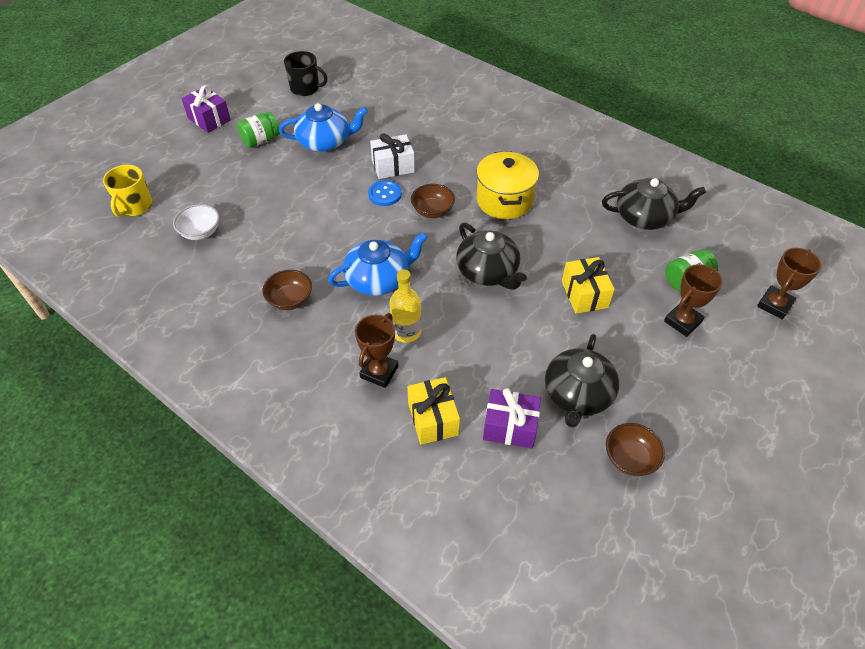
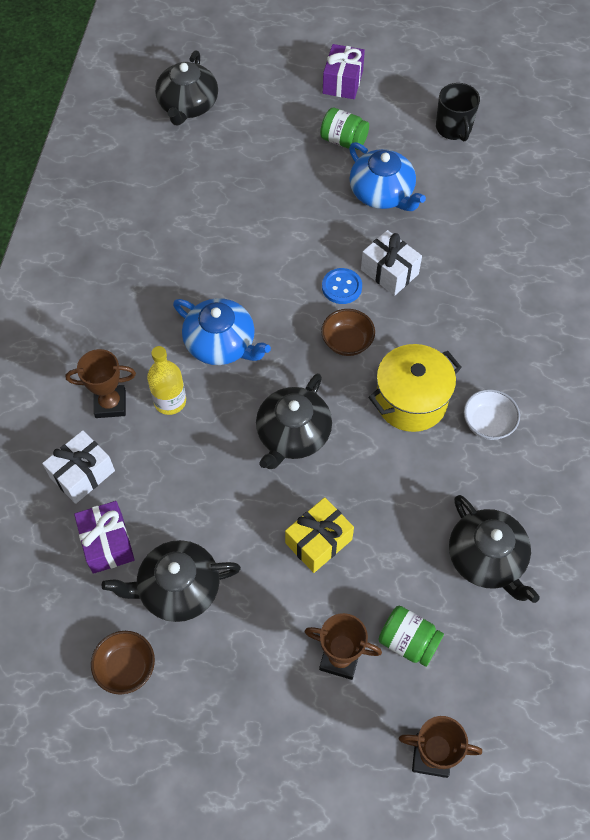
camera: 60 degrees right, 10 degrees up
(135, 206) = (188, 105): yellow mug -> black teapot
(200, 232) = (189, 172): white bowl -> white bowl (488, 423)
(290, 300) = (152, 288): brown bowl -> none
(433, 419) = (82, 474): yellow gift -> white gift

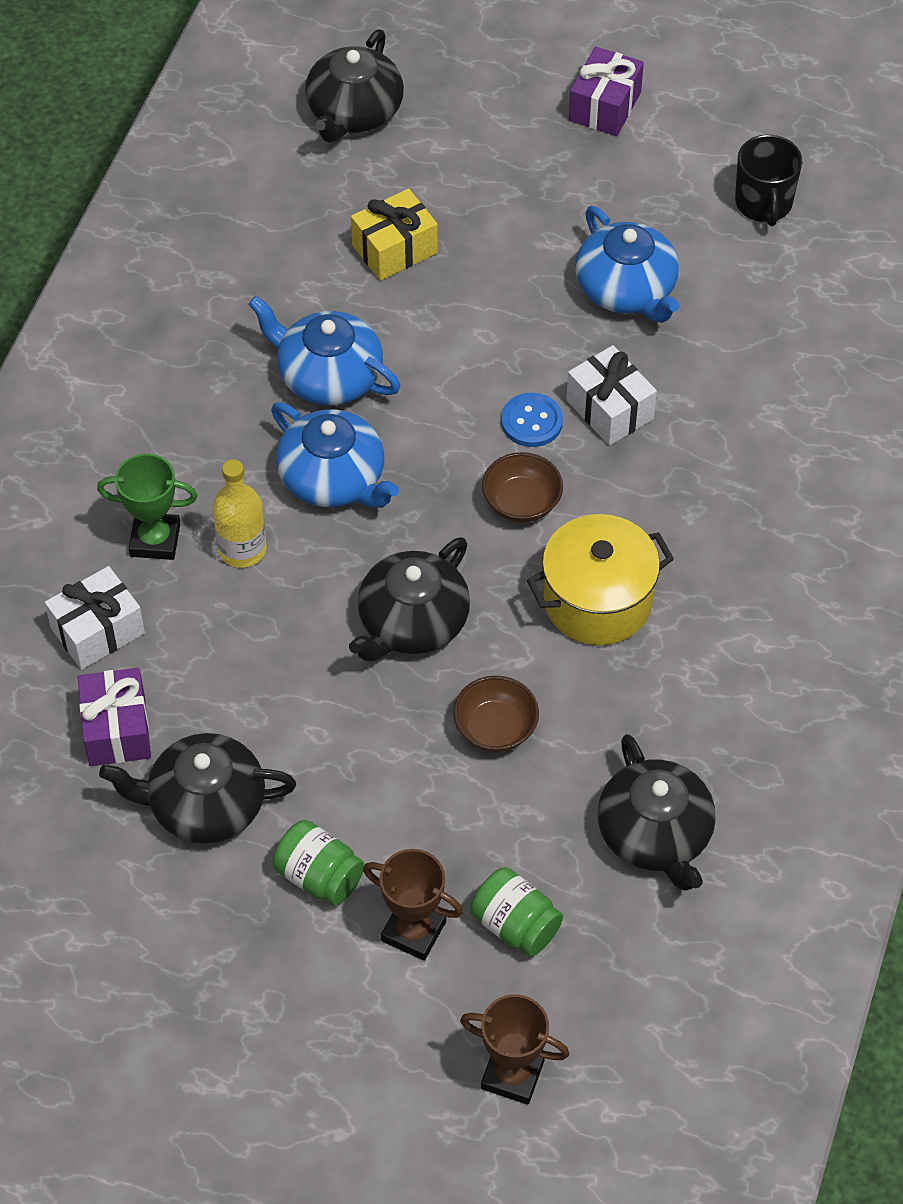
camera: 10 degrees right, 5 degrees down
(110, 404) = (155, 540): brown trophy -> green trophy
(126, 667) = (114, 895): brown bowl -> brown bowl (495, 728)
(204, 276) = (328, 376): none -> blue teapot
(318, 541) = (417, 773): yellow gift -> yellow gift (394, 249)
(343, 140) = (585, 199): green jar -> green jar (319, 876)
(488, 423) = (704, 650): white bowl -> none

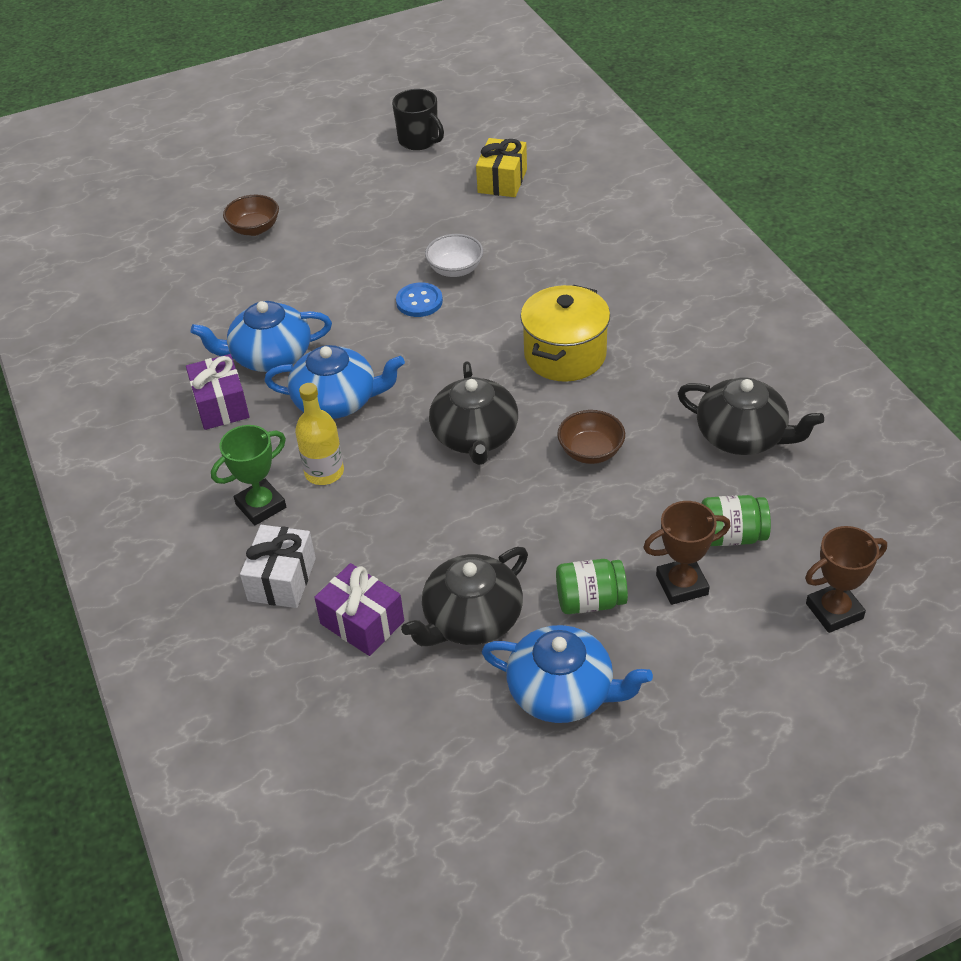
camera: 40 degrees left, 10 degrees down
(354, 112) = (130, 232): black teapot -> none
(394, 249) = (236, 276): yellow gift -> yellow gift (502, 181)
(521, 503) = (463, 340): brown bowl -> brown bowl (254, 229)
(605, 106) = (279, 150): purple gift -> purple gift (221, 405)
(610, 409) = (455, 269): white gift -> white bowl
(627, 289) = (394, 215): blue teapot -> blue teapot (562, 691)

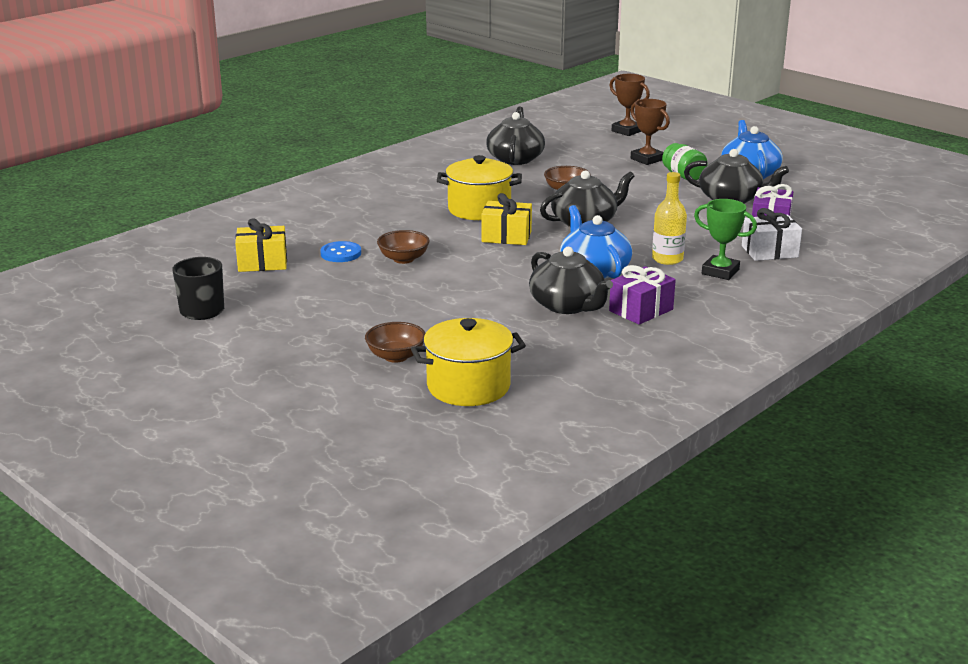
camera: 115 degrees left, 20 degrees down
(172, 257) = (468, 386): none -> yellow pot
(270, 356) = (567, 305): blue teapot -> black teapot
(419, 301) = (454, 264): blue button -> blue button (341, 253)
(455, 269) = (403, 259): white bowl -> brown bowl
(470, 357) = (506, 236): none -> yellow gift
(732, 536) = (599, 153): green jar -> none

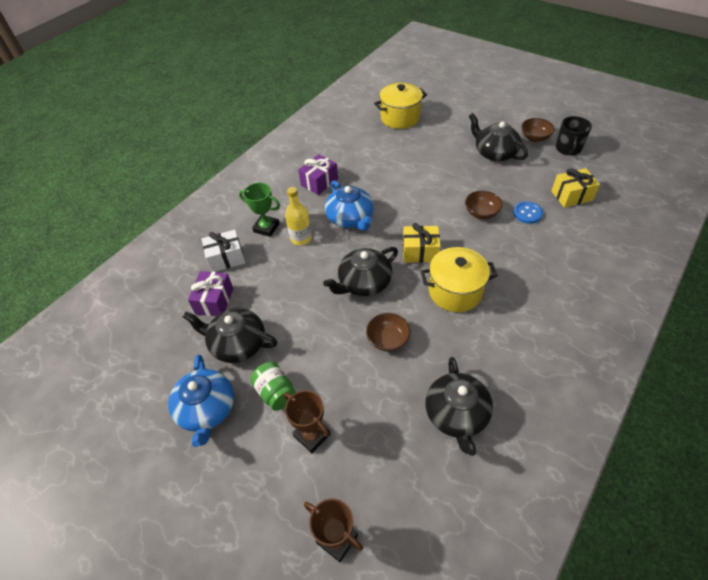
camera: 175 degrees right, 25 degrees up
(396, 356) = (442, 131): brown bowl -> brown bowl (535, 138)
(567, 305) = (362, 180): black teapot -> black teapot (494, 153)

